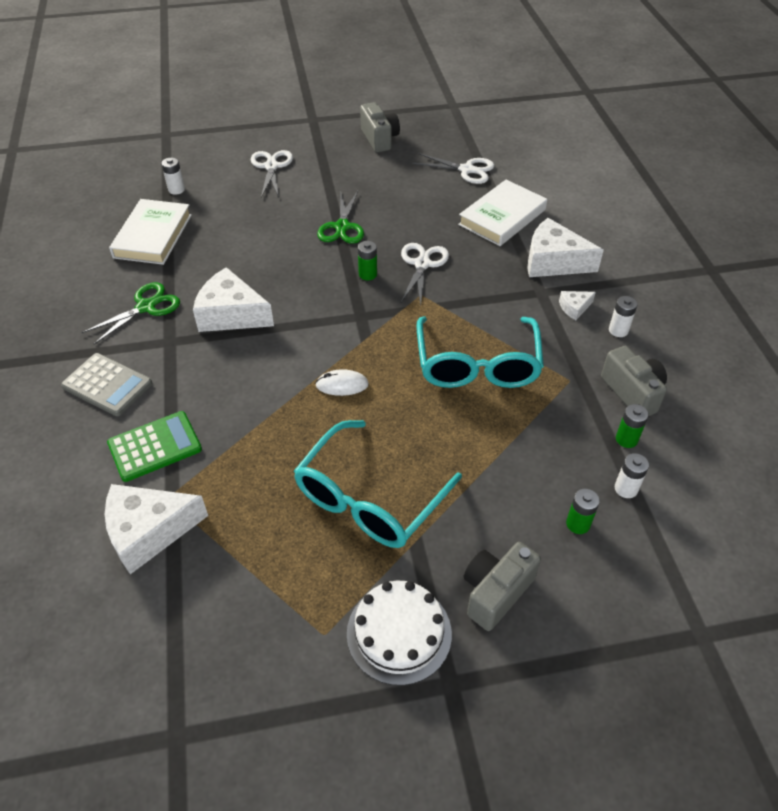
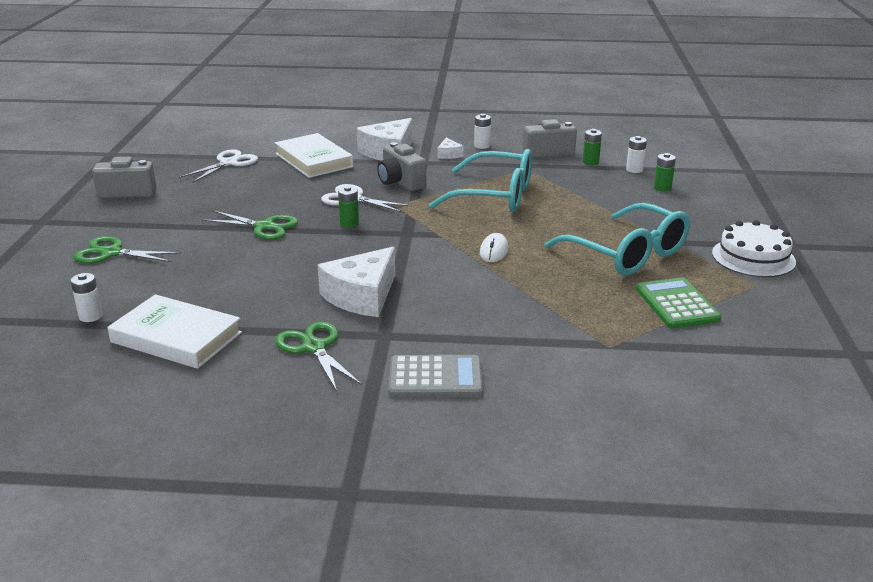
camera: 75 degrees left, 20 degrees down
(107, 385) = (435, 378): grey calculator -> grey calculator turned 45 degrees clockwise
(149, 531) = (648, 358): white cheese -> none
(155, 446) = (540, 351): green calculator -> green calculator (676, 304)
(271, 167) = (111, 253): white scissors -> green scissors
(495, 592) = (718, 221): grey camera -> grey camera (400, 182)

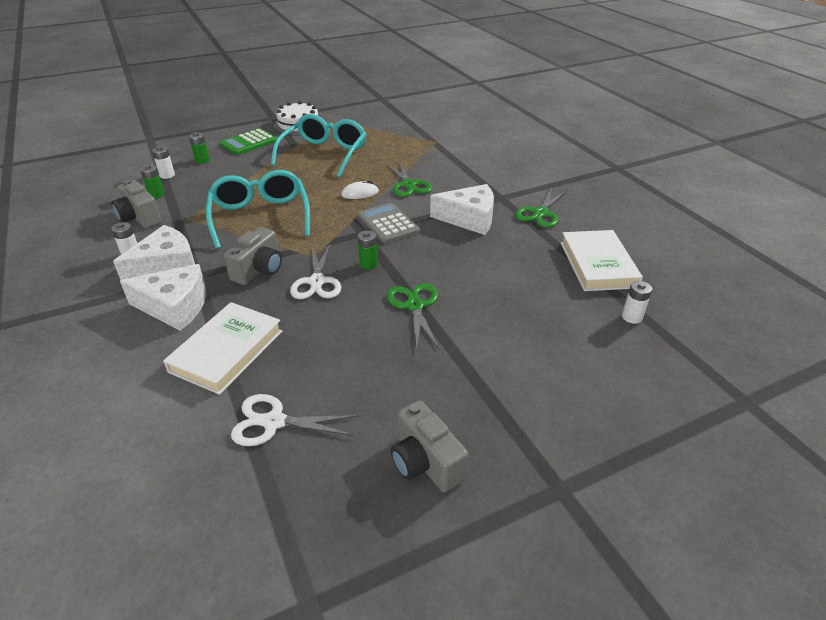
camera: 120 degrees left, 10 degrees up
(111, 253) = (550, 372): green scissors -> green scissors (408, 185)
(435, 378) = (518, 173): grey calculator -> grey calculator (388, 224)
(449, 154) = (166, 267): white cheese -> white cheese, size x2.14
(676, 304) = (375, 134): green calculator -> green calculator (249, 142)

